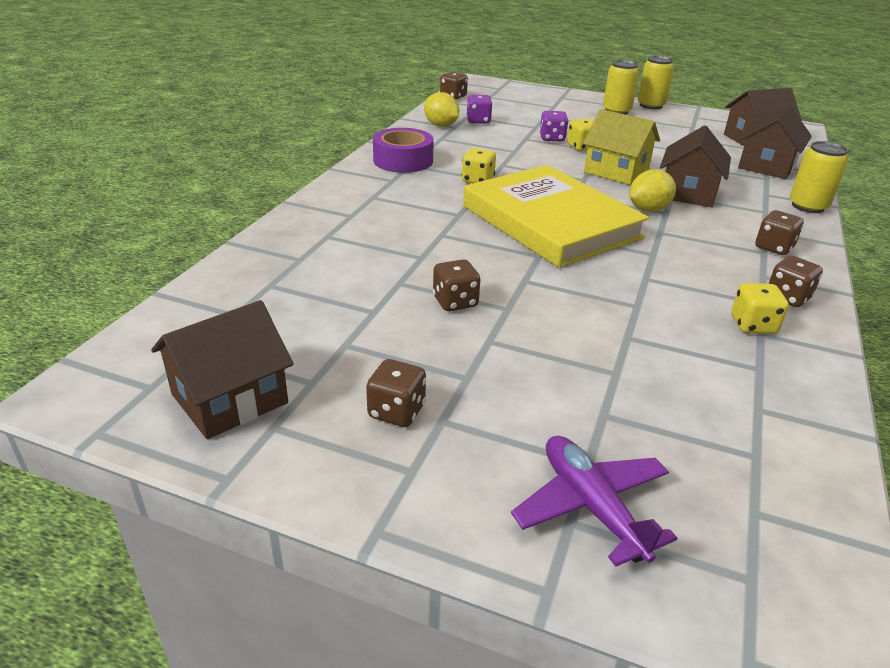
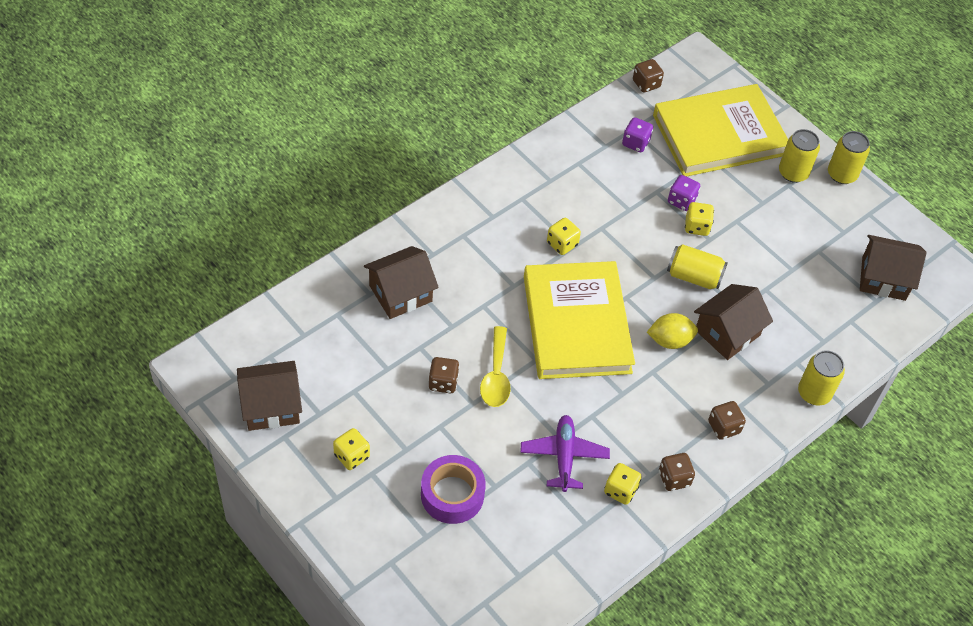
camera: 25 degrees right, 20 degrees up
(396, 411) = (351, 456): brown dice -> yellow dice
(403, 160) = (520, 189): purple tape -> purple tape (452, 494)
(441, 125) = (594, 139): yellow lemon -> none
(510, 279) = (496, 376): none -> yellow spoon
(539, 106) = (719, 135): none -> yellow book
(591, 506) = (407, 560): purple plane -> purple plane (564, 456)
(616, 171) = (694, 277): yellow house -> yellow can
(766, 166) = (845, 324): brown house -> brown house (400, 293)

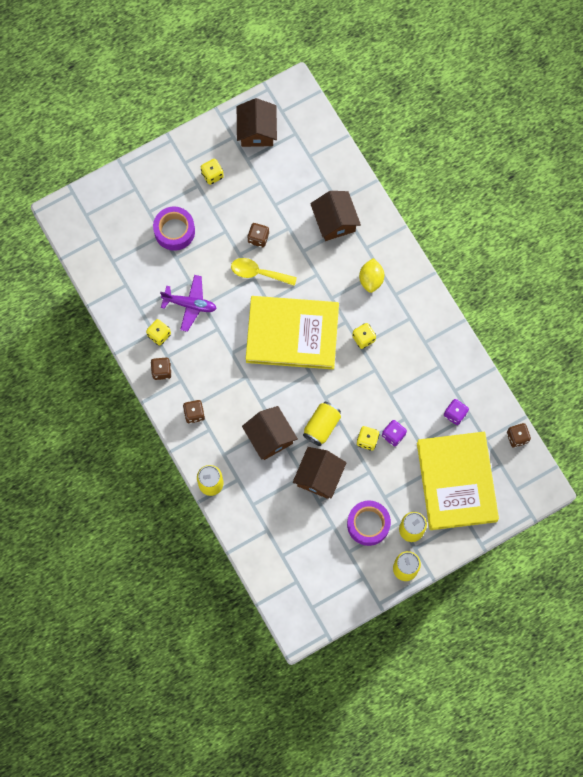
camera: 105 degrees right, 20 degrees up
(670, 340) = (269, 395): yellow lemon -> yellow lemon (371, 279)
(802, 215) = (368, 524): none -> purple tape
(883, 278) = (301, 568): brown house -> brown house (319, 476)

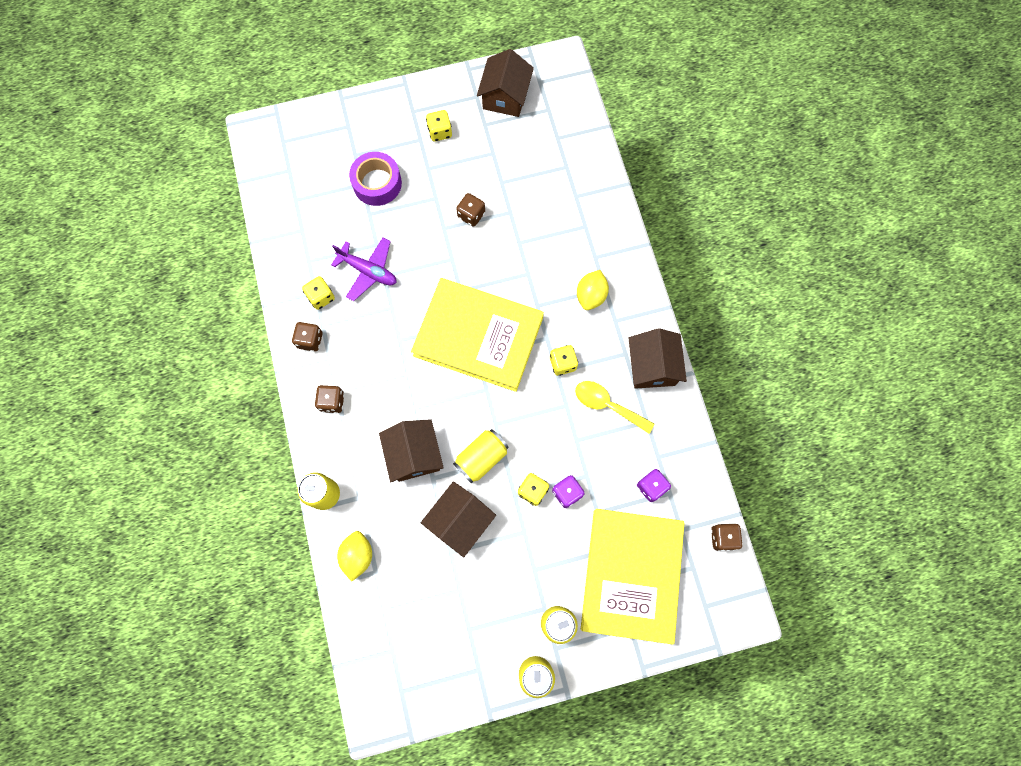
camera: 15 degrees right, 0 degrees up
(250, 521) = (358, 555): none -> yellow lemon
(258, 273) = (459, 254): yellow spoon -> yellow spoon (607, 405)
(335, 221) = (566, 218): brown house -> brown house (652, 366)
(368, 524) = (504, 600): purple tape -> none

